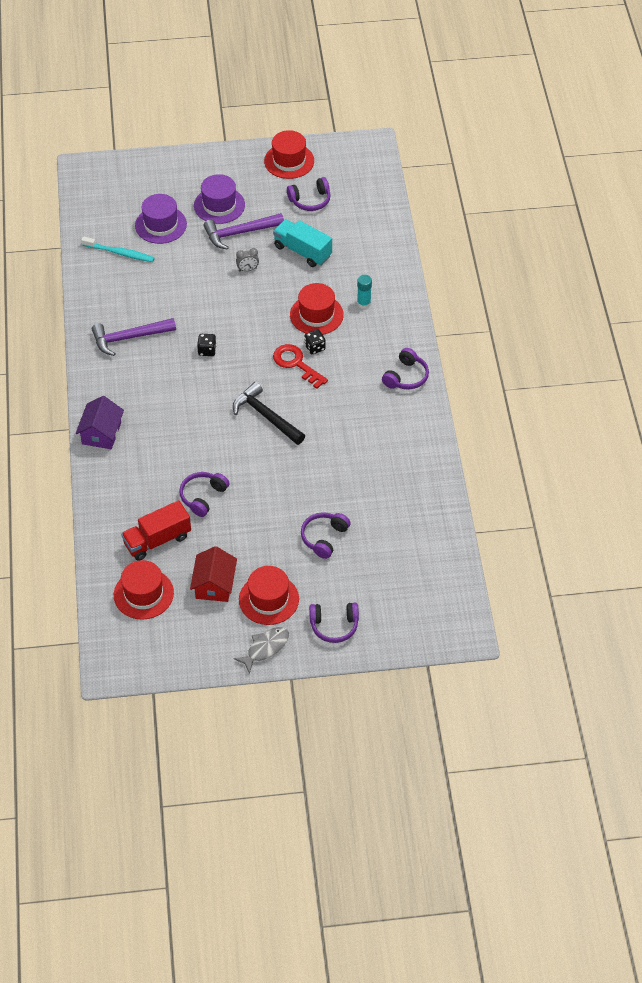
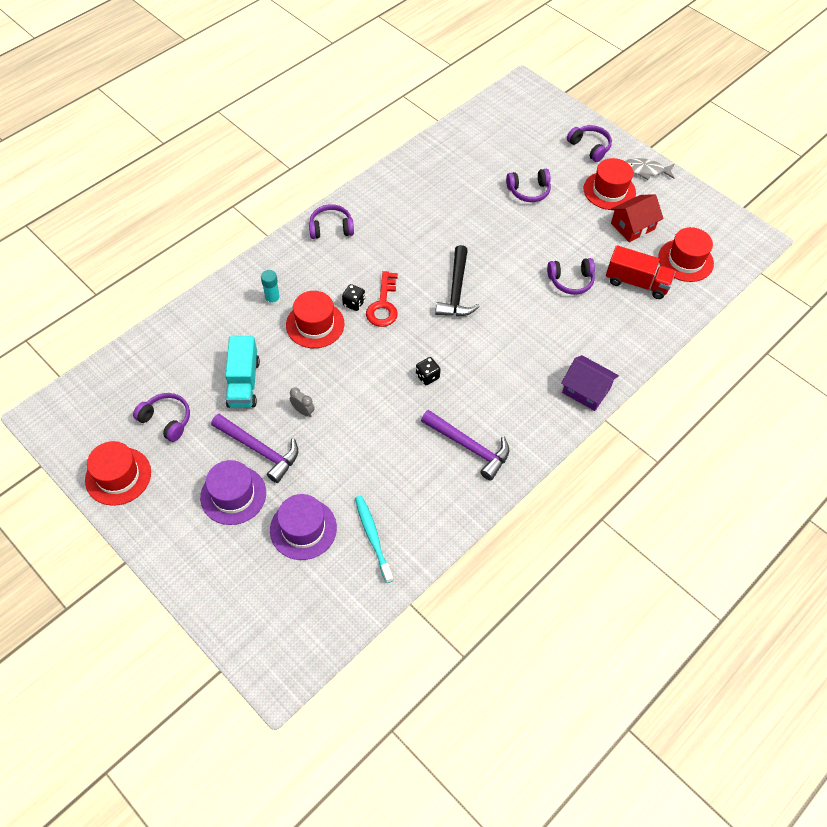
camera: 130 degrees left, 5 degrees up
(101, 433) = (586, 390): purple house -> purple house turned 60 degrees clockwise

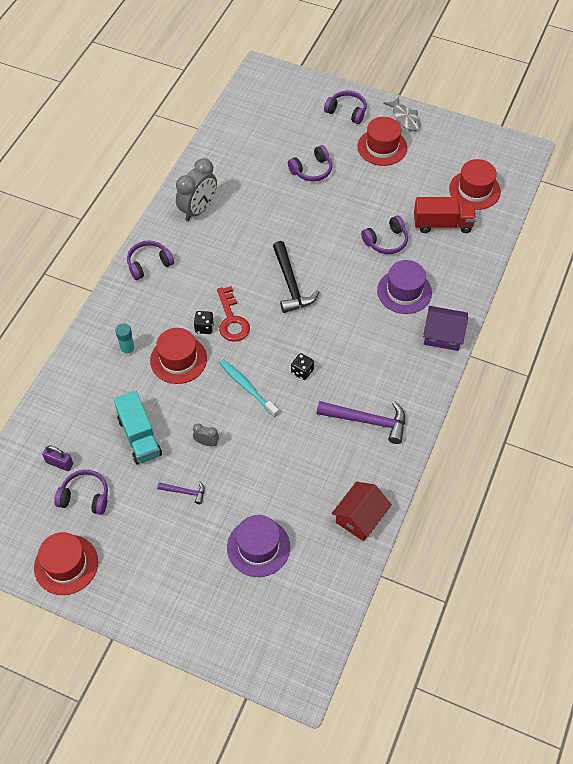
camera: 20 degrees left, 0 degrees up
(159, 381) = (59, 463): none -> purple padlock
(233, 495) = (181, 541): purple hat -> purple hat (404, 291)
(260, 450) = (185, 492): purple hammer -> purple hammer, size x0.51
(373, 537) = (322, 531): turquoise toothbrush -> turquoise toothbrush (247, 387)
(401, 193) = (198, 209): none -> grey clock
(632, 226) = (416, 173): red house -> red house (360, 517)
(645, 170) = (405, 118): grey fish -> grey fish turned 105 degrees counterclockwise

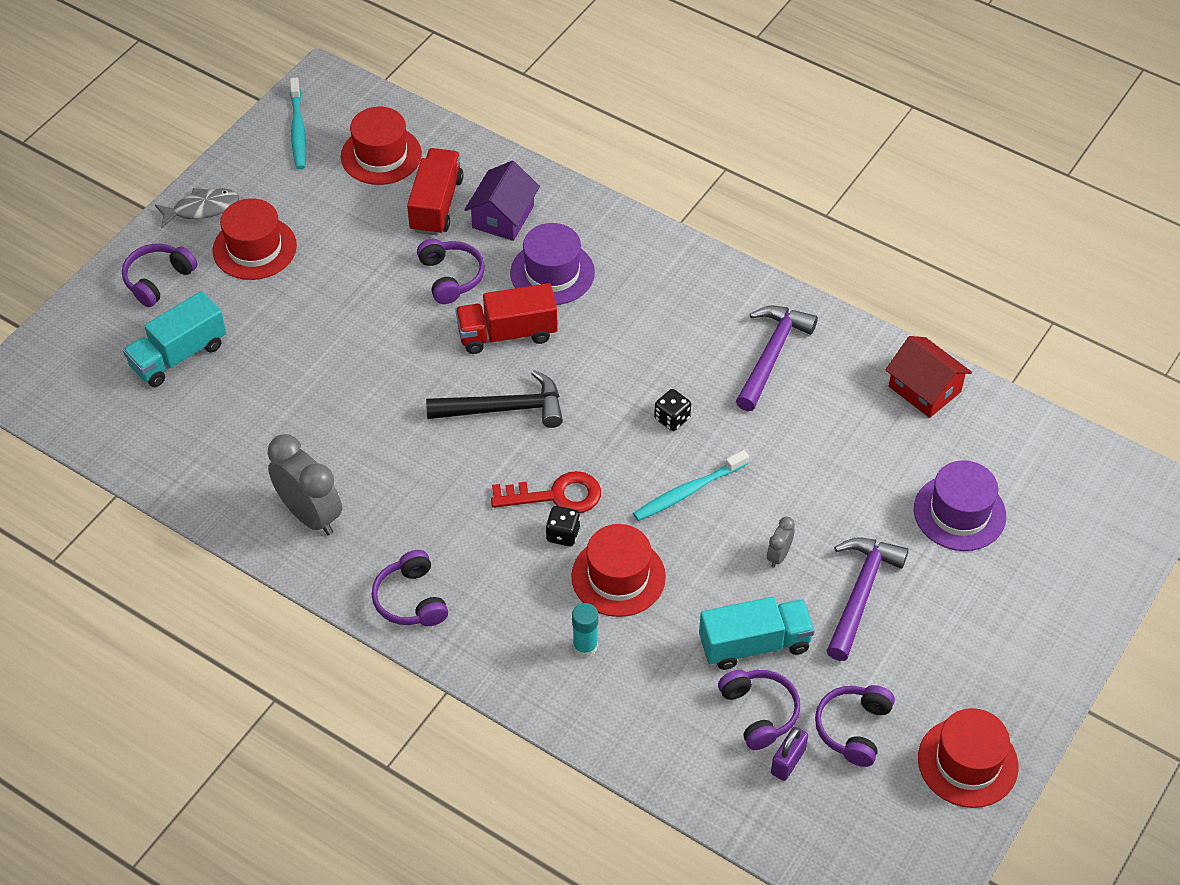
camera: 80 degrees left, 5 degrees down
(185, 492) = (860, 593): purple hammer -> purple hammer, size x1.95
(295, 132) = (178, 355): none -> turquoise truck
(312, 170) = (273, 346): purple headphones -> purple headphones (759, 712)
(349, 276) = (507, 334): none -> red truck
(443, 335) = (641, 244): purple house -> purple house (503, 217)
(481, 147) = (298, 130): none -> turquoise toothbrush

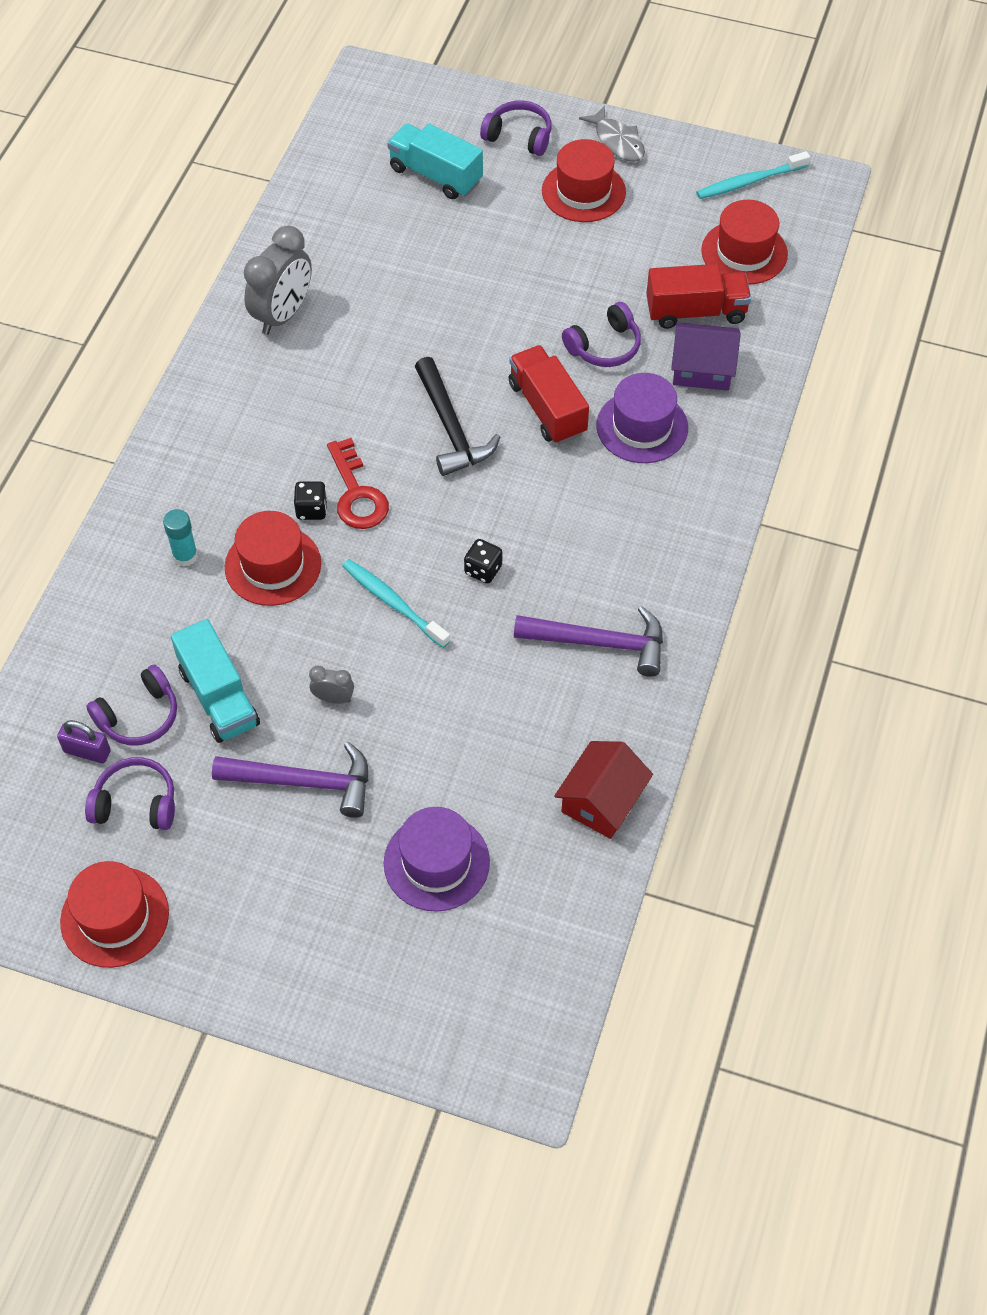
camera: 75 degrees right, 5 degrees up
(411, 599) = (207, 411): purple headphones -> none

